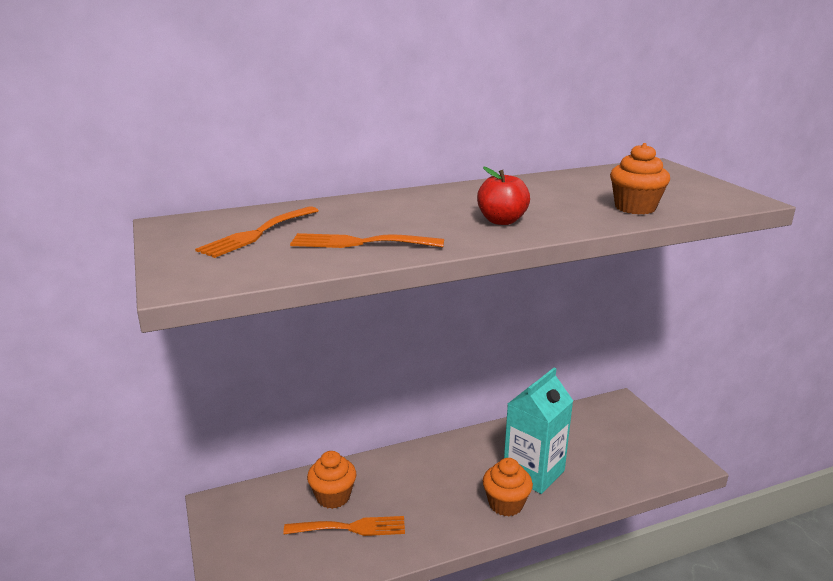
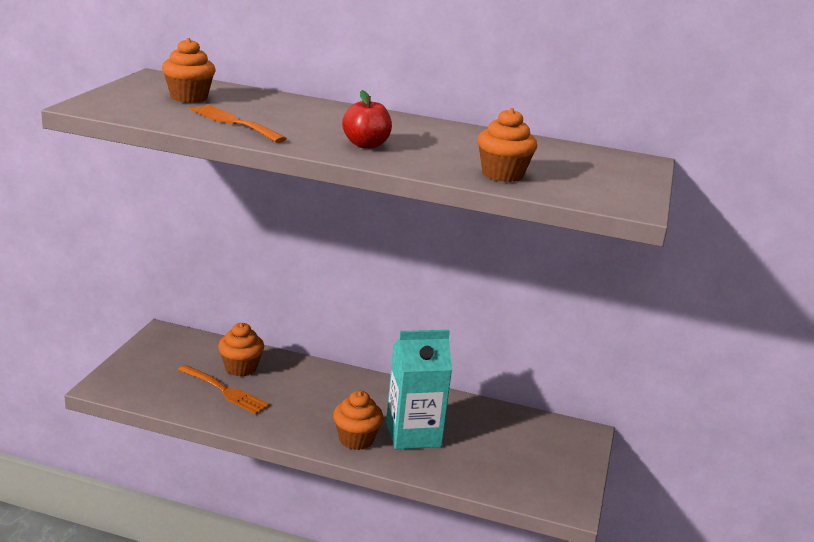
camera: 35 degrees right, 0 degrees up
(257, 234) = (189, 97): orange fork -> orange cupcake

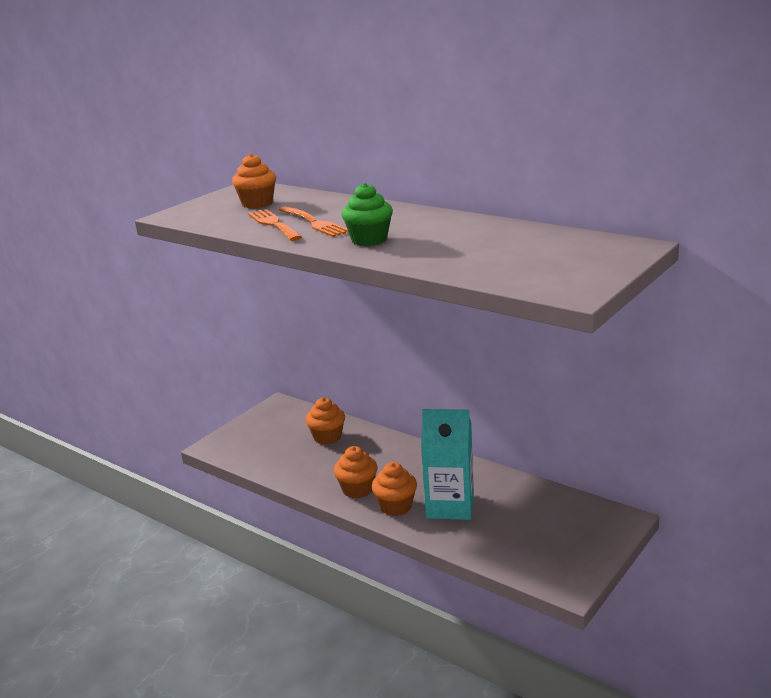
camera: 25 degrees right, 0 degrees up
(225, 391) = (305, 456): orange fork -> orange fork (315, 223)
(366, 145) = (369, 240): red apple -> green cupcake
(502, 174) = (471, 264): orange cupcake -> orange cupcake (357, 489)

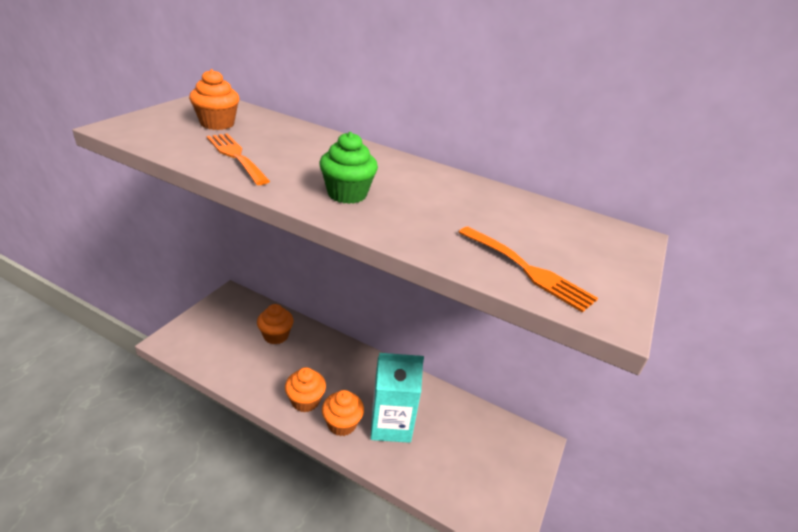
camera: 15 degrees left, 10 degrees up
(315, 223) = (282, 160): orange fork -> orange fork (528, 270)

